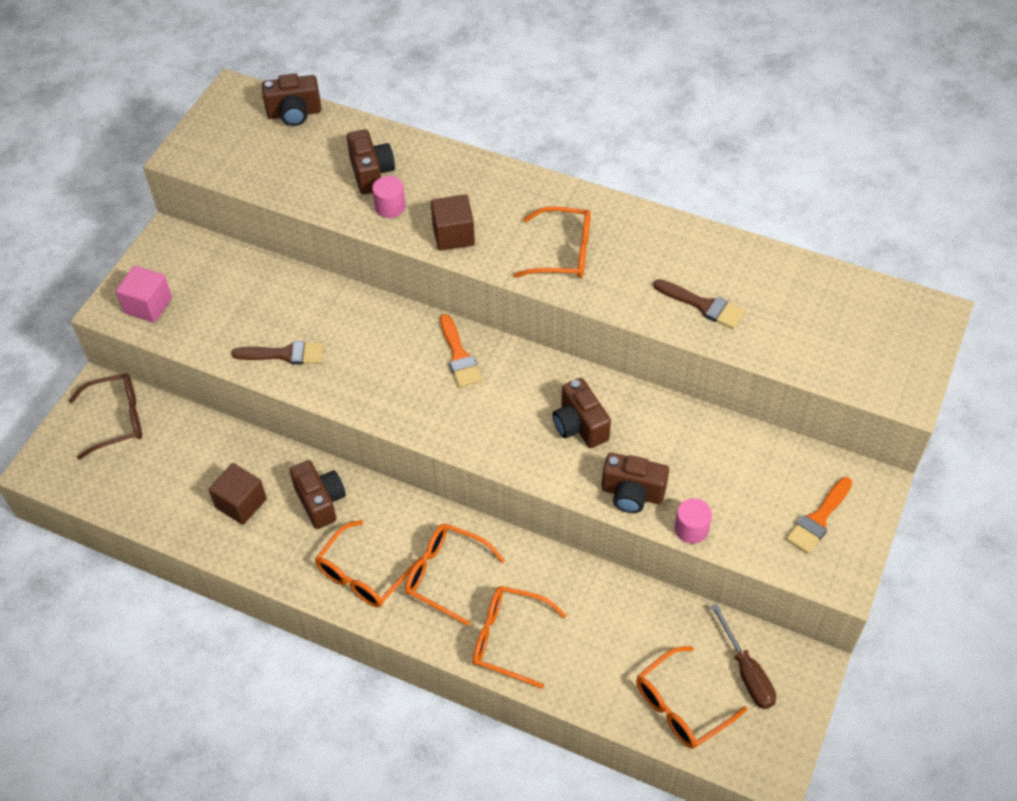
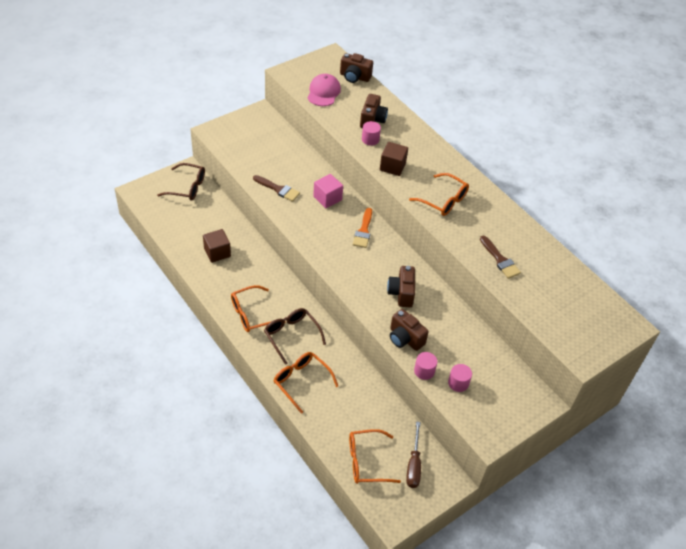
camera: 25 degrees right, 5 degrees down
(148, 305) = (230, 137): pink cube -> pink cube (327, 198)
(264, 162) = (323, 92): none -> pink cap
(320, 501) = (255, 271): brown camera -> none
(446, 575) = (291, 336): orange glasses -> brown glasses
(748, 520) = (458, 383): none -> pink cylinder
(818, 519) = (498, 402): orange brush -> none

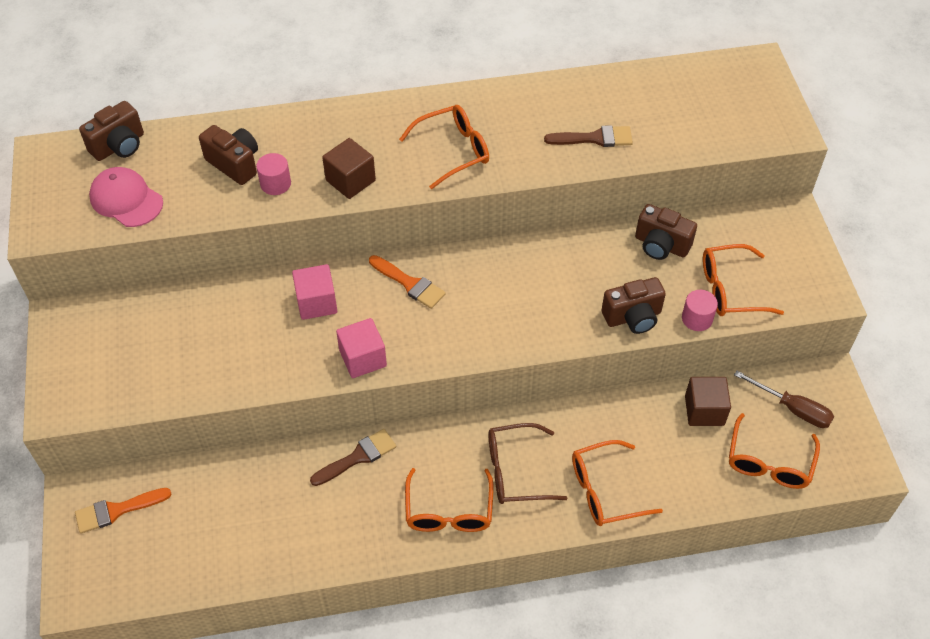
camera: 60 degrees left, 5 degrees up
(187, 187) = (117, 510): brown glasses -> orange brush
(217, 252) = (295, 515): brown cube -> brown cube (704, 410)
(278, 189) = (257, 361): brown brush -> brown brush (358, 457)
(304, 229) = (363, 358): none -> pink cube
(401, 293) = (551, 287): brown camera -> brown camera (661, 245)
(458, 383) = (731, 289): pink cylinder -> orange glasses

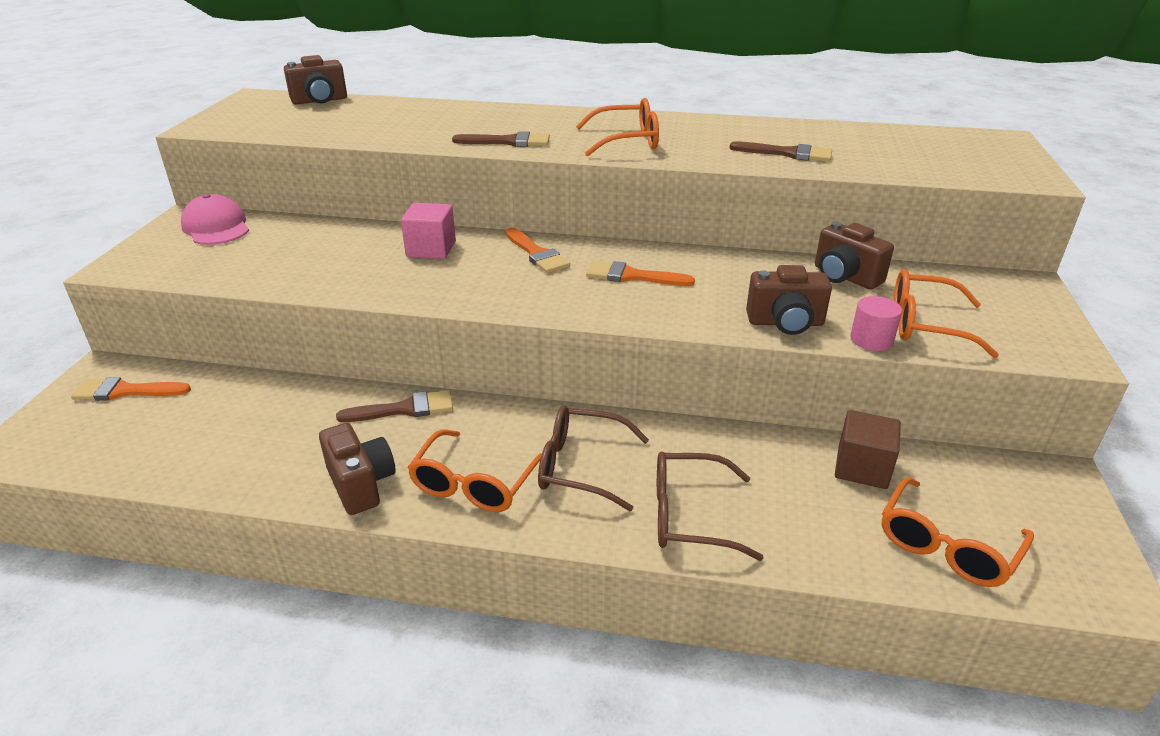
camera: 20 degrees right, 20 degrees down
(126, 200) = (292, 124): pink cap -> pink cap (216, 227)
(235, 164) = (408, 120): brown camera -> brown camera (361, 484)
(275, 184) = (435, 134): pink cylinder -> none
(350, 180) = (508, 142): brown cube -> brown brush
(363, 358) = (445, 293): pink cube -> none
(499, 292) = (632, 276): none -> orange brush
(605, 490) = (690, 516): orange glasses -> brown glasses
(792, 409) = (996, 496): brown screwdriver -> none

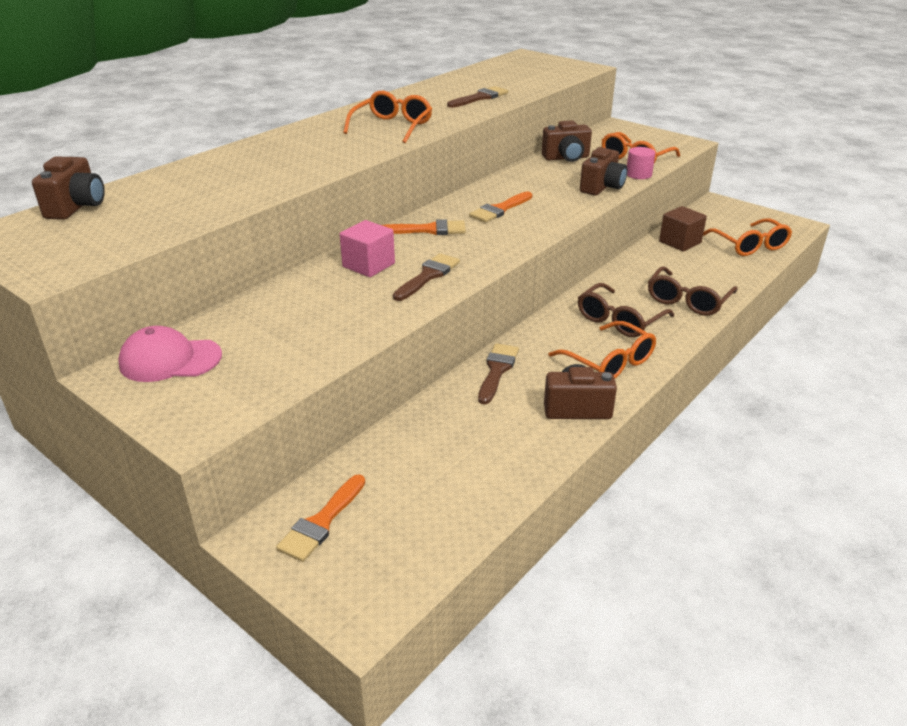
camera: 60 degrees left, 0 degrees up
(508, 142) = (334, 158): brown brush -> brown brush (428, 276)

